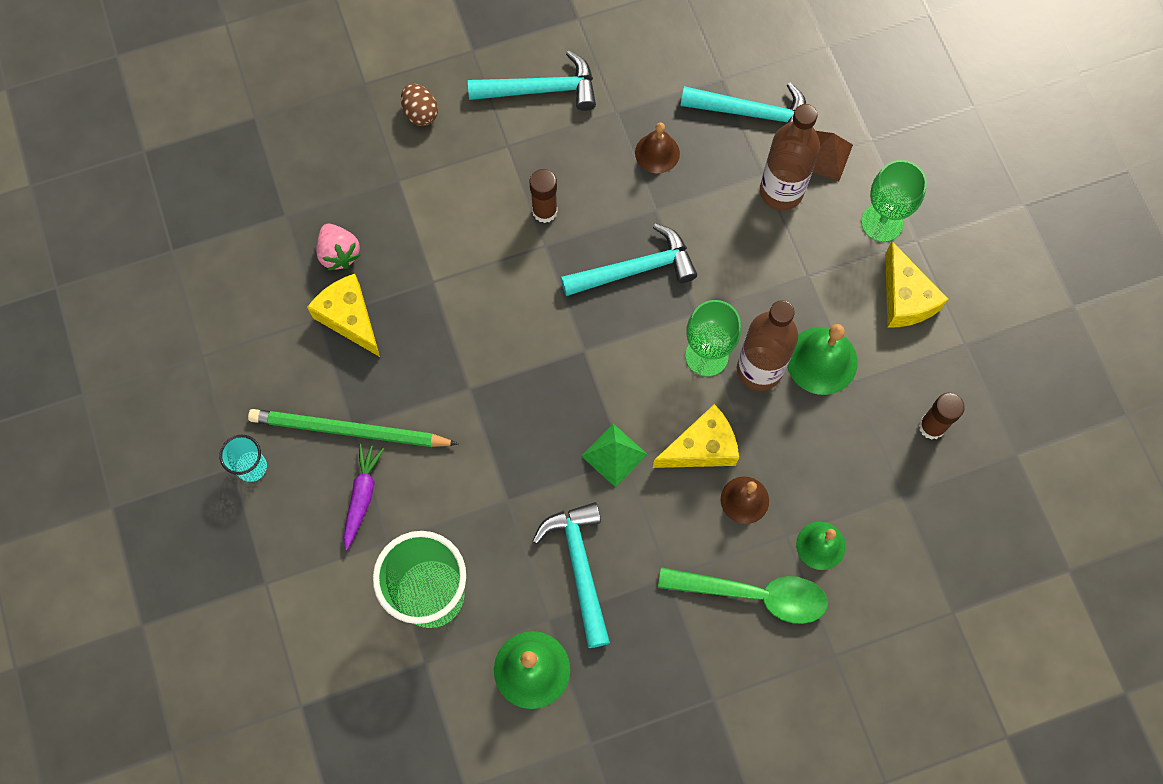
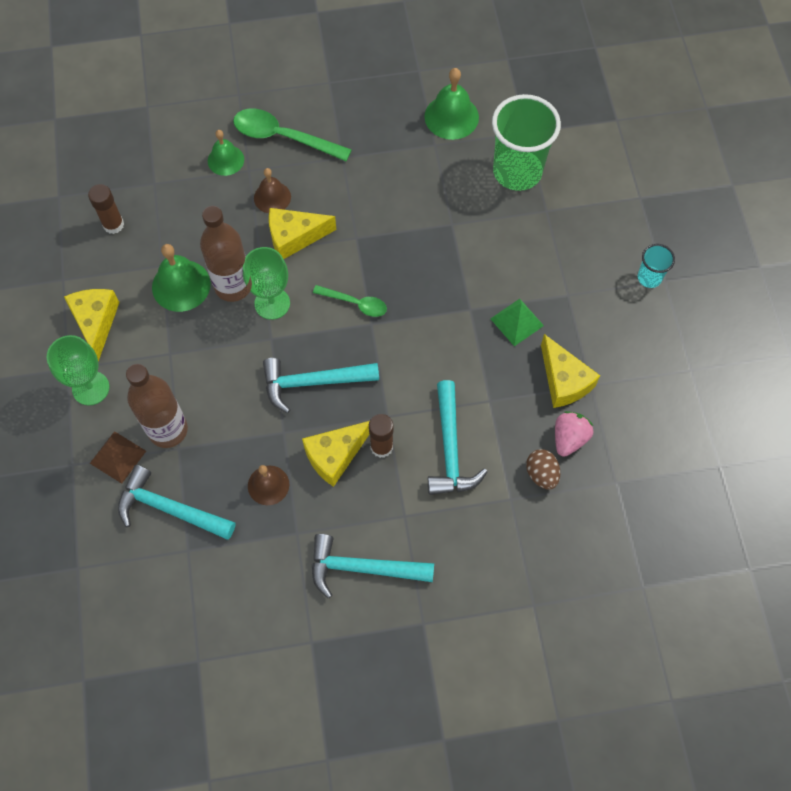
camera: 170 degrees left, 5 degrees down
(339, 253) = (569, 438): pink strawberry -> pink strawberry turned 45 degrees clockwise
(349, 431) = (570, 292): green pencil -> none
(362, 496) = (563, 244): purple carrot -> none
(420, 113) = (482, 563): brown egg -> brown egg (541, 474)
(580, 567) = (405, 172): turquoise hammer -> turquoise hammer (450, 448)
(593, 194) = (335, 455): none -> yellow cheese
(607, 372) = (355, 303): none -> green spoon
(614, 455) = (363, 243): green pyramid -> green pyramid (517, 322)

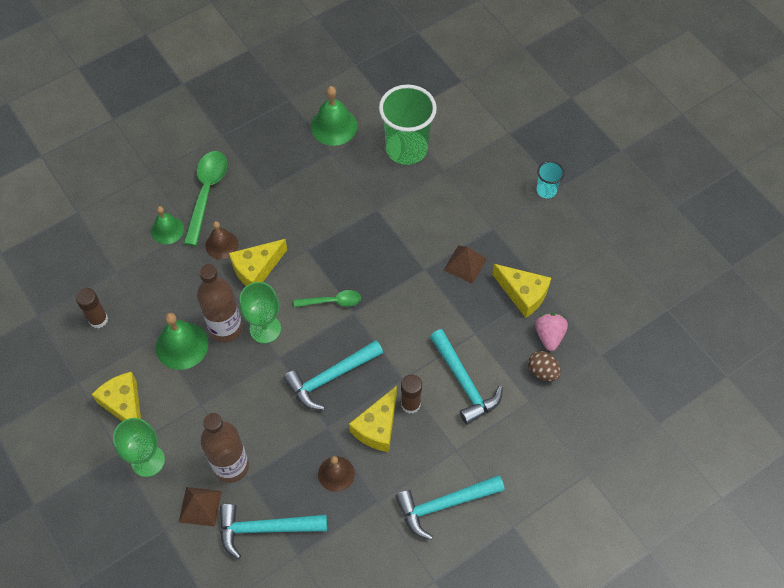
camera: 25 degrees left, 5 degrees down
(283, 137) = (206, 193): green spoon -> green spoon turned 105 degrees clockwise
(517, 322) = (465, 264): green pyramid -> brown pyramid

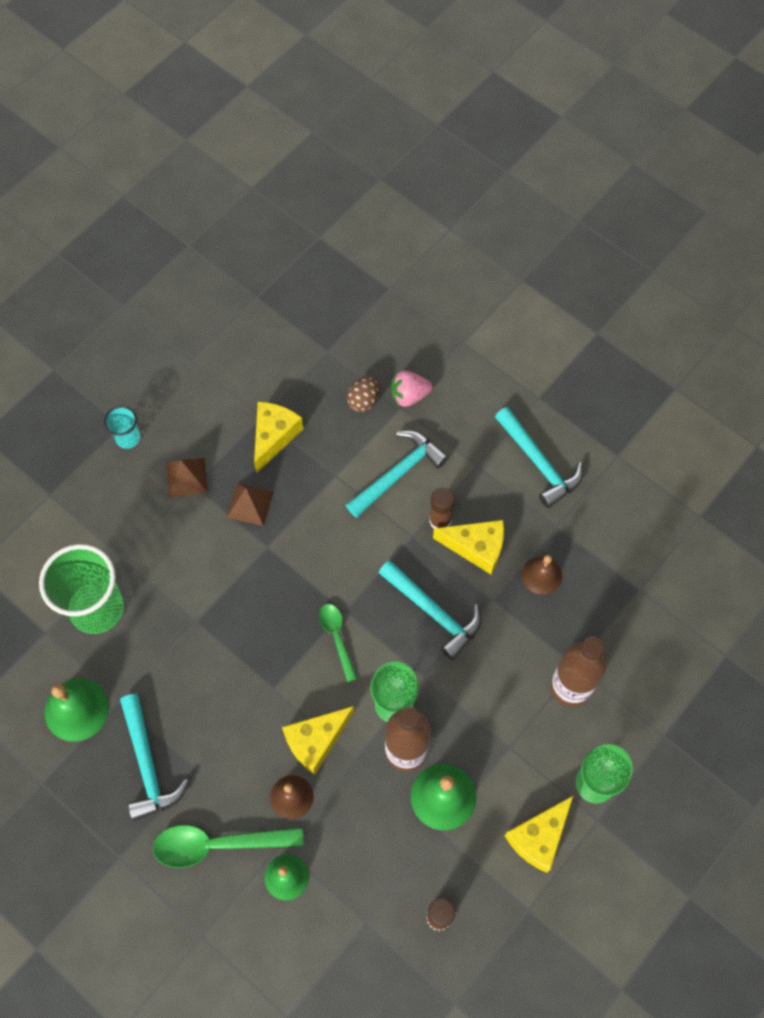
camera: 105 degrees left, 5 degrees up
(200, 506) = (625, 706): brown pyramid -> brown pyramid (186, 477)
(256, 269) = (316, 741): yellow cheese -> yellow cheese turned 105 degrees clockwise
(265, 528) = (624, 629): turquoise hammer -> turquoise hammer (148, 764)
(549, 336) = (319, 402): pink strawberry -> pink strawberry (409, 396)

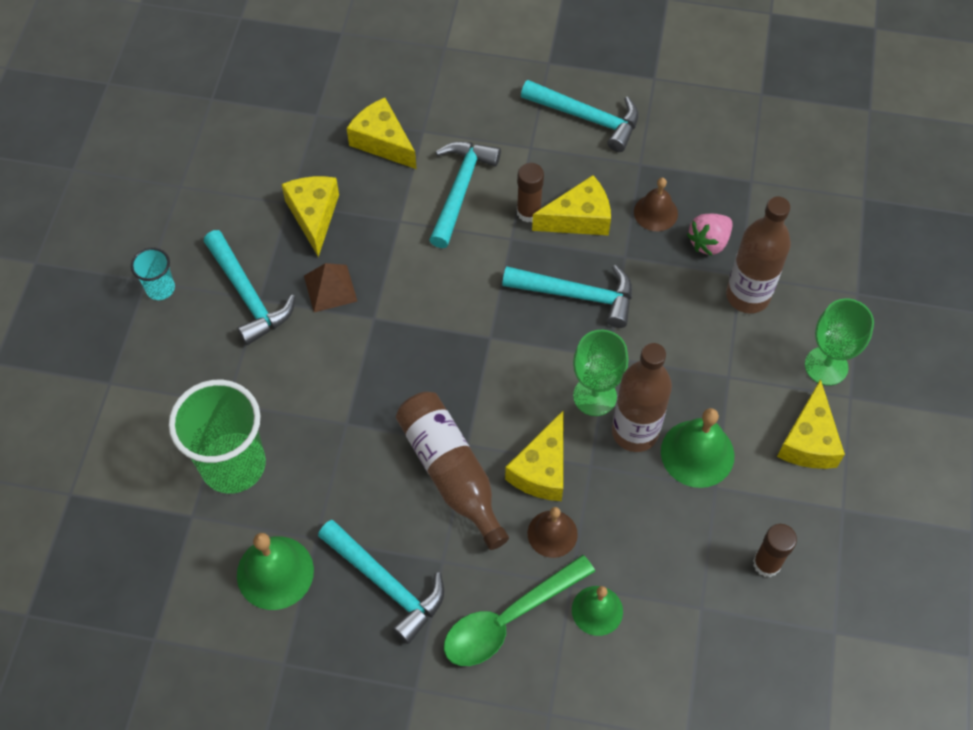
camera: 30 degrees left, 5 degrees down
(186, 477) = (248, 295): brown pyramid -> turquoise hammer
(247, 705) = (451, 473): none -> brown bottle
(337, 638) = (499, 365): green spoon -> none
(363, 401) = (382, 142): brown egg -> yellow cheese
(409, 396) = (424, 117): pink strawberry -> pink strawberry (708, 242)

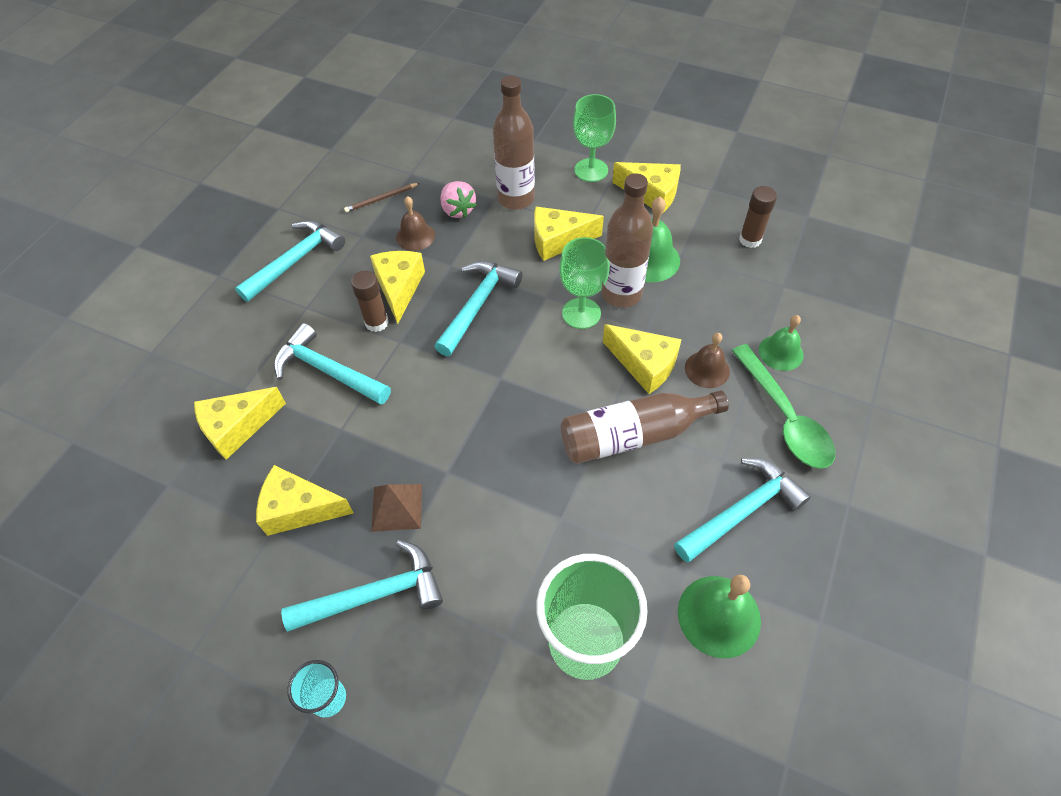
camera: 75 degrees left, 5 degrees down
(695, 353) = (558, 240): none -> yellow cheese
(700, 165) = (381, 199): none -> brown pencil

